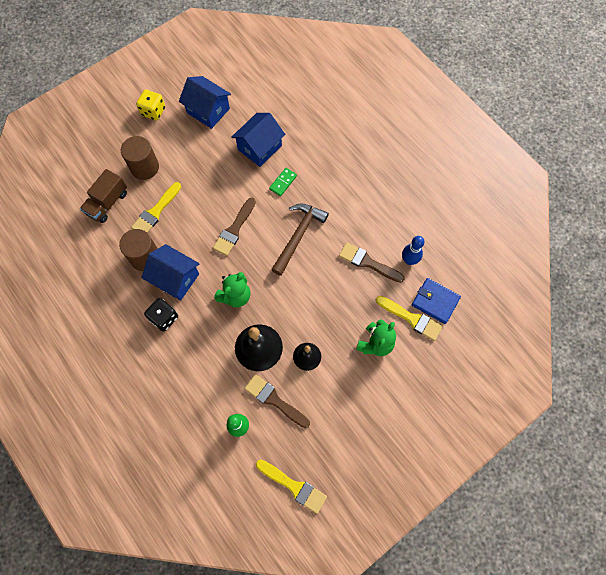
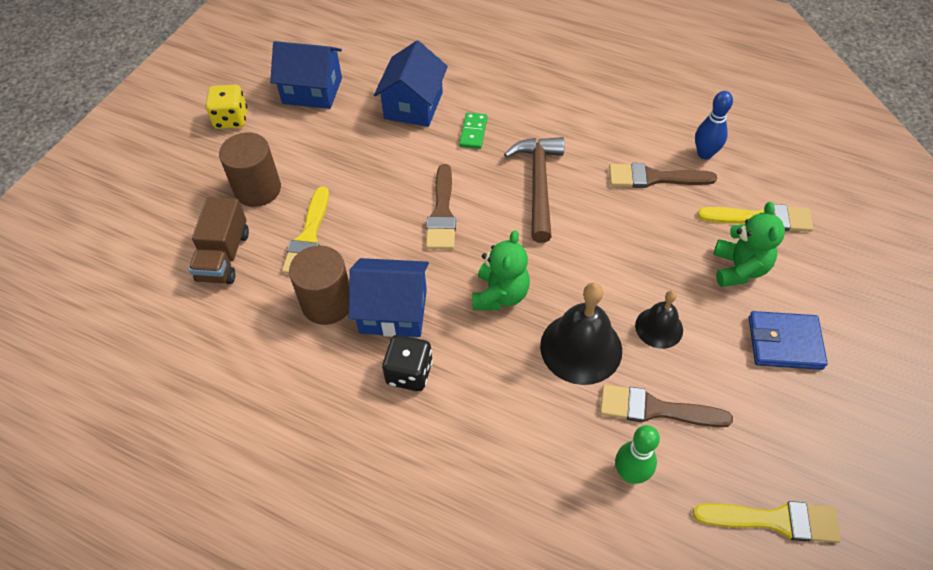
camera: 25 degrees left, 15 degrees down
(435, 301) = (774, 186): blue wallet -> blue wallet (784, 343)

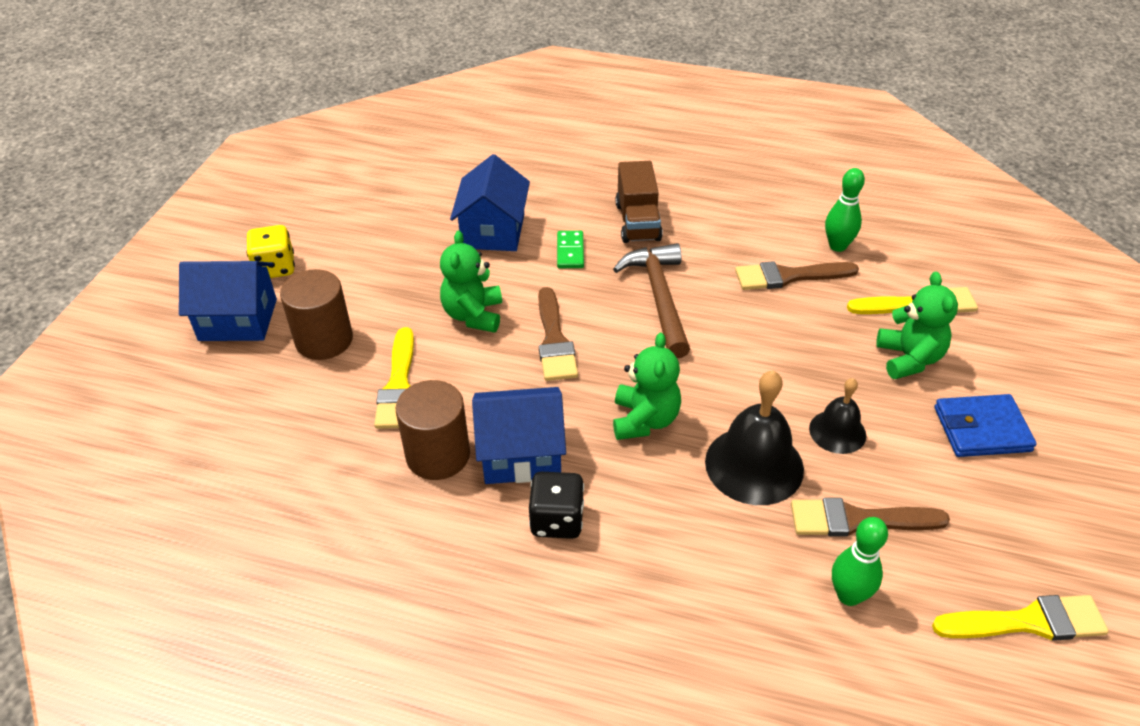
camera: 10 degrees left, 10 degrees down
(224, 256) = (297, 419): brown truck -> brown truck (638, 222)
(312, 91) = (369, 228): blue house -> blue house (238, 320)
(381, 182) = (473, 315): none -> green teddy bear
(705, 154) = (837, 246): blue bowling pin -> green bowling pin

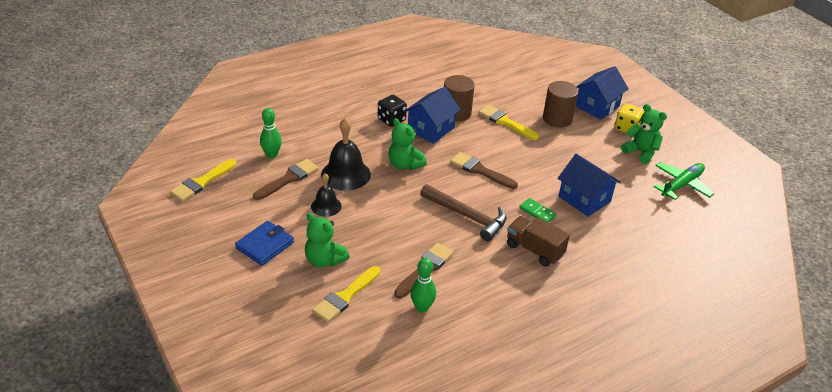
camera: 130 degrees right, 5 degrees down
(366, 179) = (681, 185): none -> green plane
(473, 315) = (525, 160): green teddy bear -> green teddy bear (641, 152)

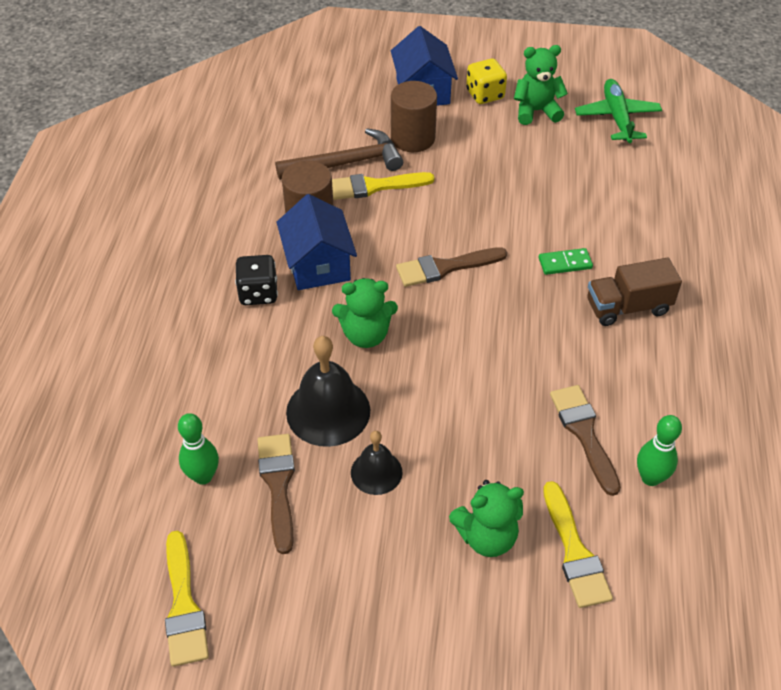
camera: 50 degrees left, 10 degrees up
(265, 245) = (400, 594): blue wallet -> none
(467, 216) = (520, 332): brown hammer -> brown hammer (346, 163)
(584, 199) = (576, 208): blue house -> none

